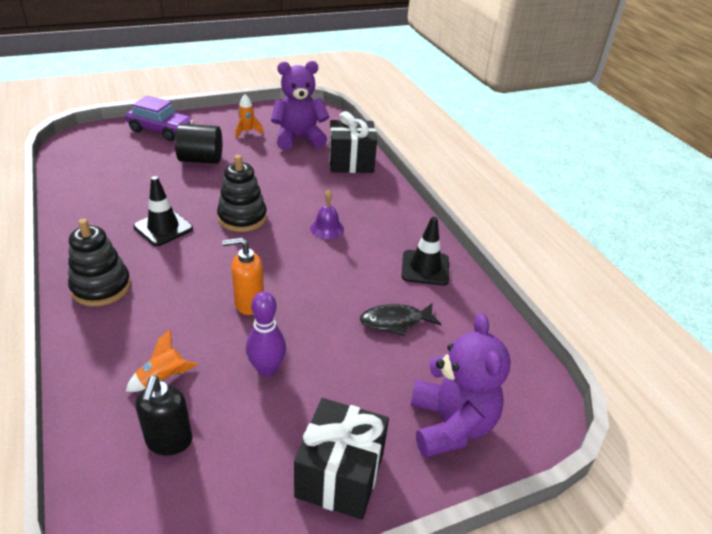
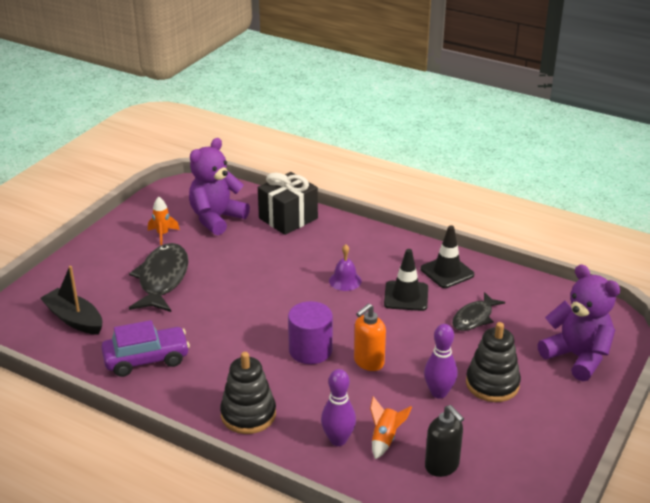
camera: 35 degrees left, 5 degrees down
(109, 156) = (74, 319): none -> black boat
(128, 353) = (338, 440): none -> purple bowling pin
(161, 130) = (82, 272): purple car -> purple car (146, 359)
(163, 228) = (223, 348): black traffic cone -> black traffic cone (406, 296)
(201, 159) = (162, 279): black cylinder -> black fish
(220, 266) = (310, 350): none -> purple cylinder
(242, 218) = (271, 307): black stacking toy -> black stacking toy (492, 384)
(340, 475) = (555, 419): black gift -> none

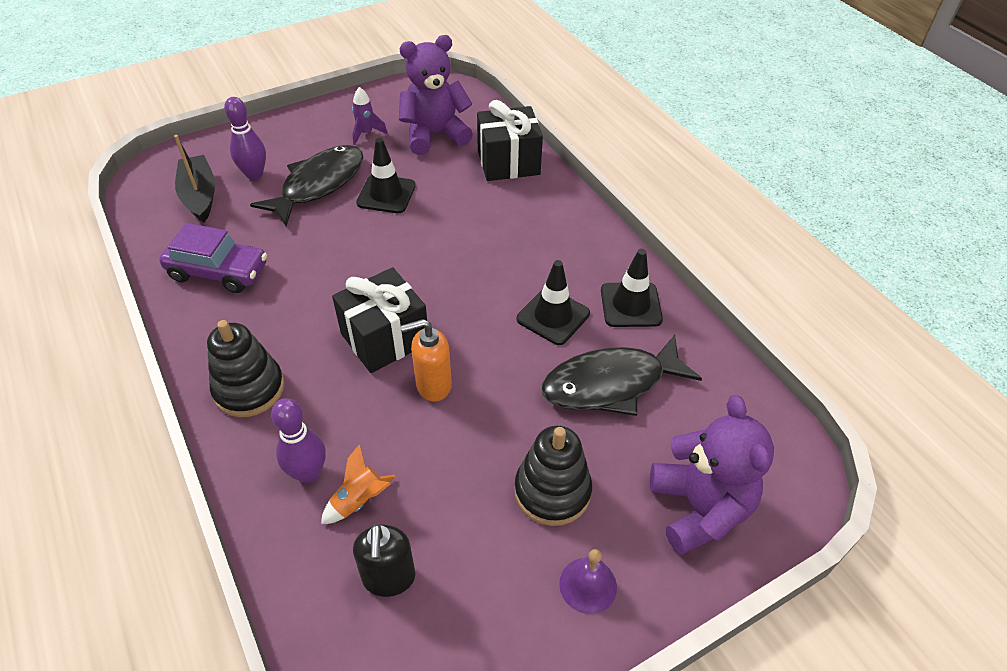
camera: 30 degrees right, 15 degrees up
(163, 234) = (366, 133): orange rocket -> purple rocket
(220, 267) = (386, 194): none -> black traffic cone
(310, 350) = (385, 338): purple cylinder -> black gift
(345, 281) = (501, 265): purple bell -> purple bell (588, 585)
(439, 393) = (476, 469): purple bowling pin -> purple bowling pin (254, 174)
(474, 318) = (610, 384): black fish -> black fish, size x1.66

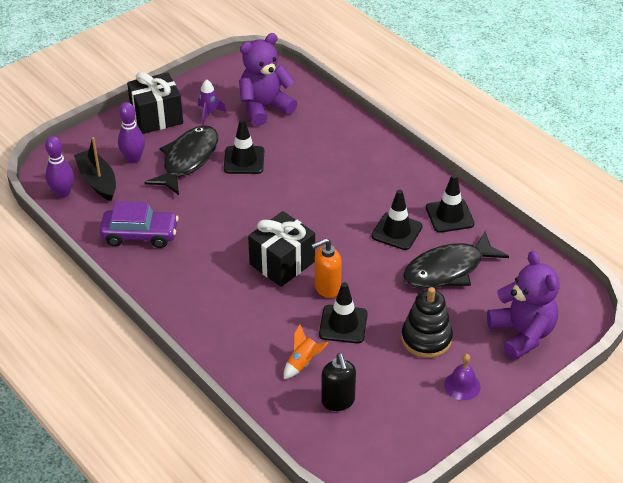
camera: 10 degrees left, 5 degrees down
(249, 389) = (200, 309): black stacking toy -> none
(308, 473) = (262, 353): purple bowling pin -> purple bowling pin (63, 193)
(438, 446) = (343, 324): none -> black traffic cone
(508, 162) = (330, 122): black gift -> black gift (157, 117)

